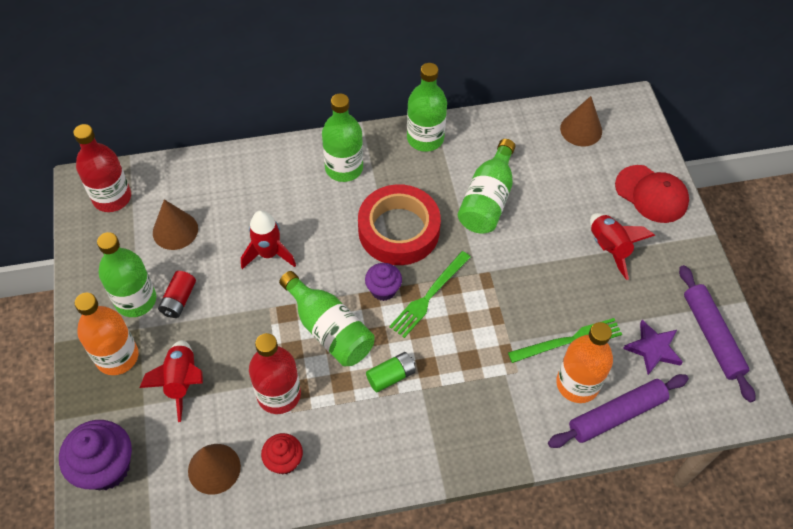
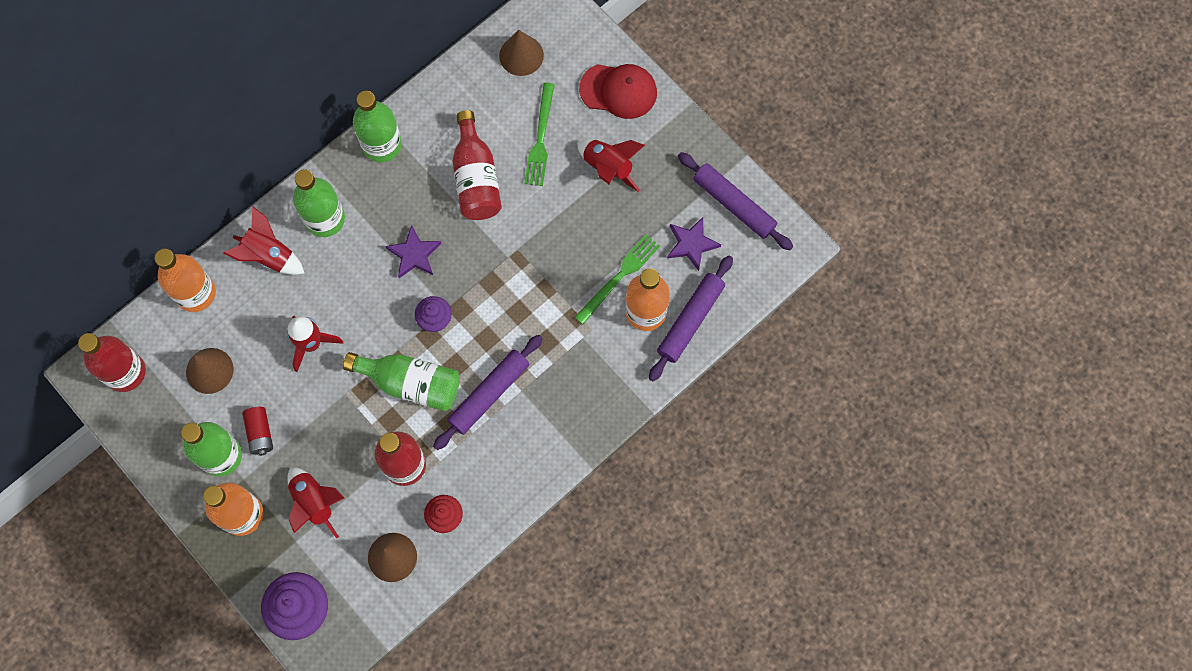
camera: 30 degrees left, 15 degrees up
(206, 169) = (195, 293): none -> orange bottle
(282, 172) = (269, 256): none -> red rocket
(391, 376) = (489, 394): green battery -> purple rolling pin
(399, 230) = (414, 254): red tape -> purple star
(429, 296) = (478, 303): green fork -> green fork (540, 138)
(487, 199) = (476, 178): green bottle -> red bottle

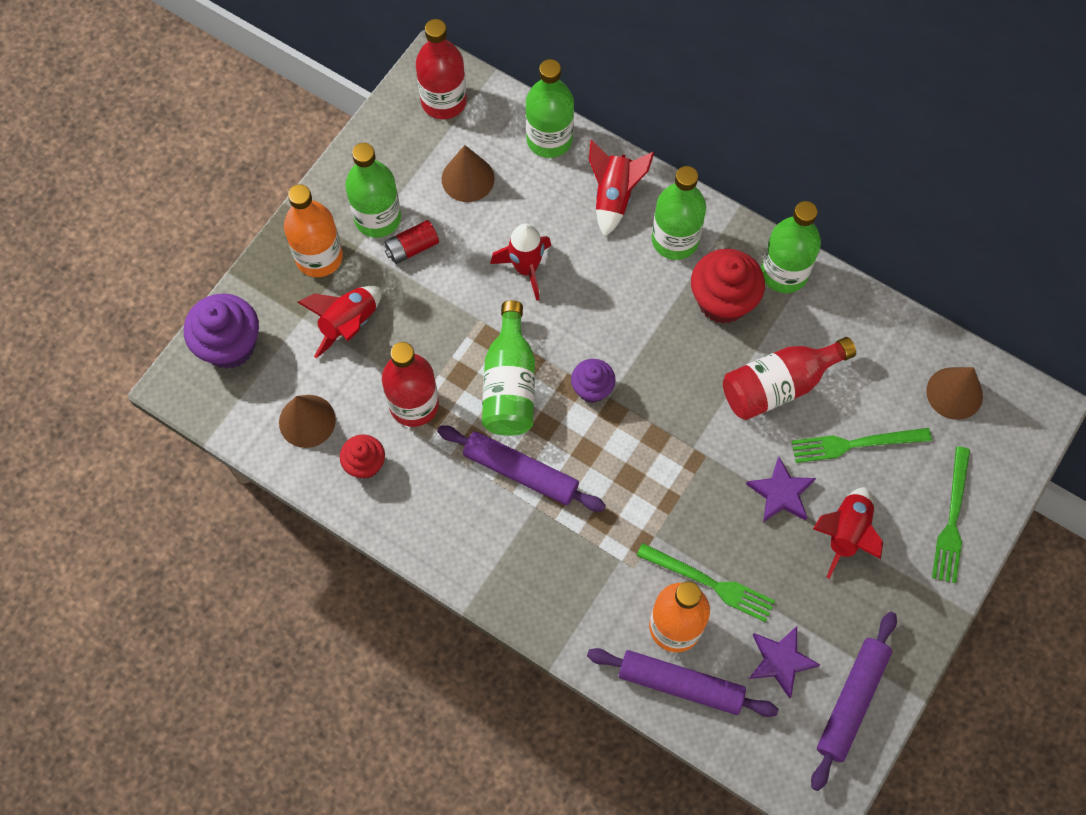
camera: 75 degrees right, 5 degrees down
(195, 293) = (549, 139): orange bottle -> green bottle
(391, 198) = (722, 301): none -> red cupcake
(414, 254) = (663, 344): purple star -> purple star (781, 493)
(618, 91) = (952, 519): red cap -> green fork

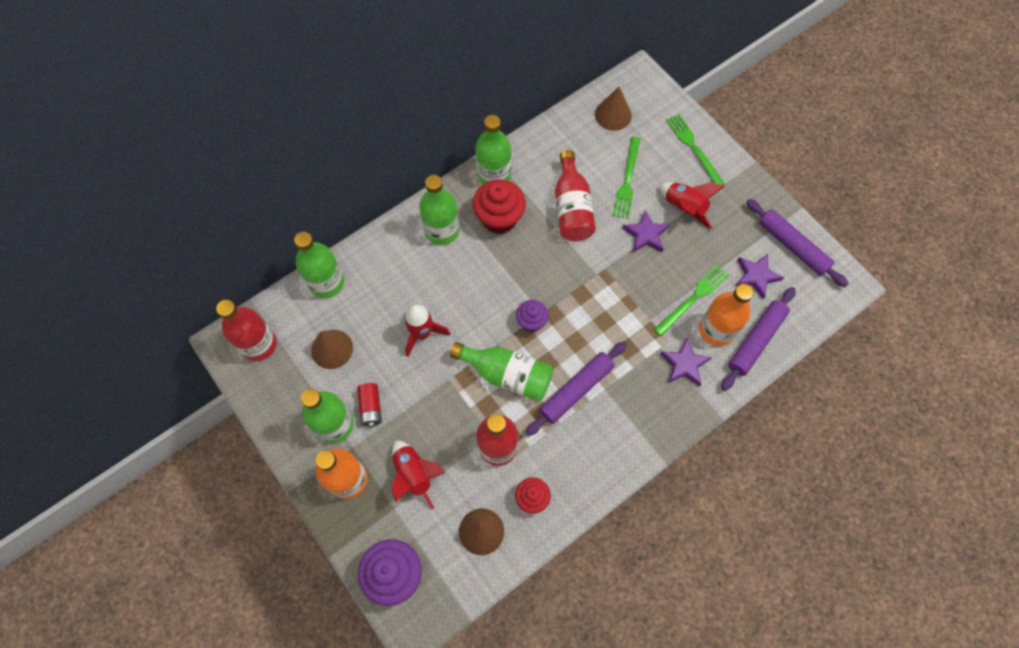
camera: 70 degrees left, 0 degrees up
(608, 597) = (684, 364): none -> purple star
(614, 197) = (392, 257): red rocket -> none
(952, 519) = (693, 148): green fork -> green fork turned 150 degrees counterclockwise

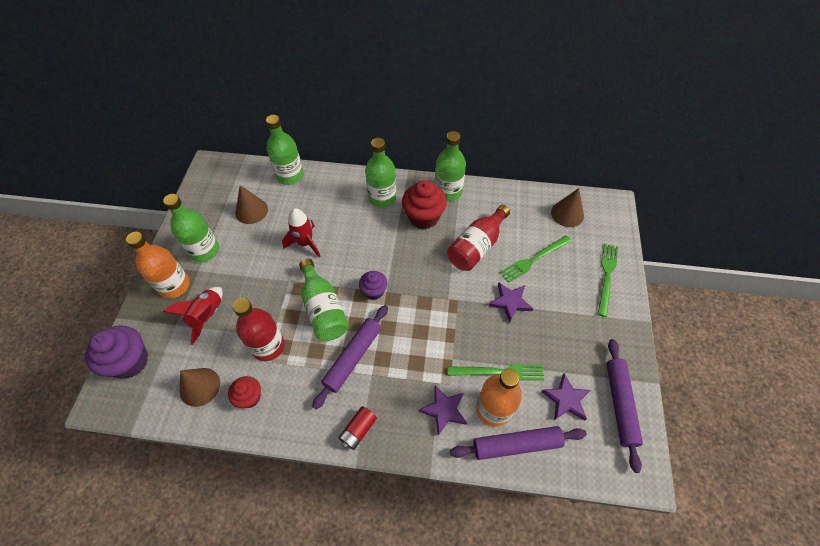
camera: 45 degrees right, 10 degrees down
(259, 344) = (222, 179): red bottle -> none
(371, 407) = (232, 258): red battery -> red battery (358, 430)
(576, 390) = (353, 357): purple rolling pin -> purple rolling pin turned 60 degrees counterclockwise
(684, 208) = (557, 308): red rocket -> none

